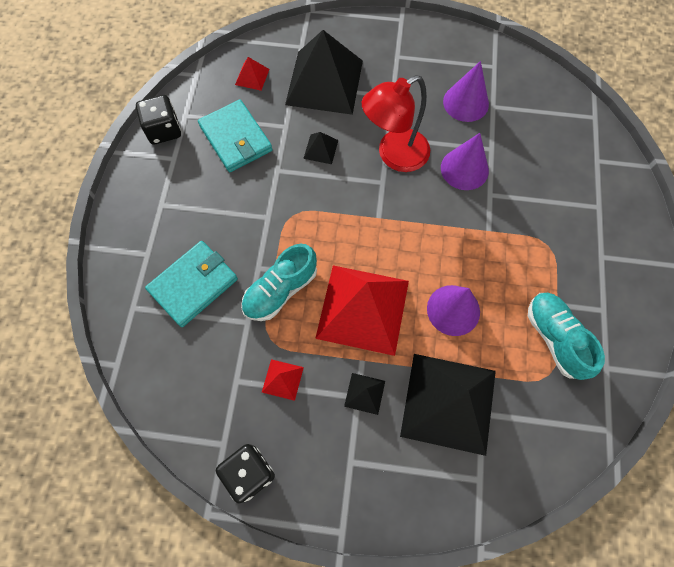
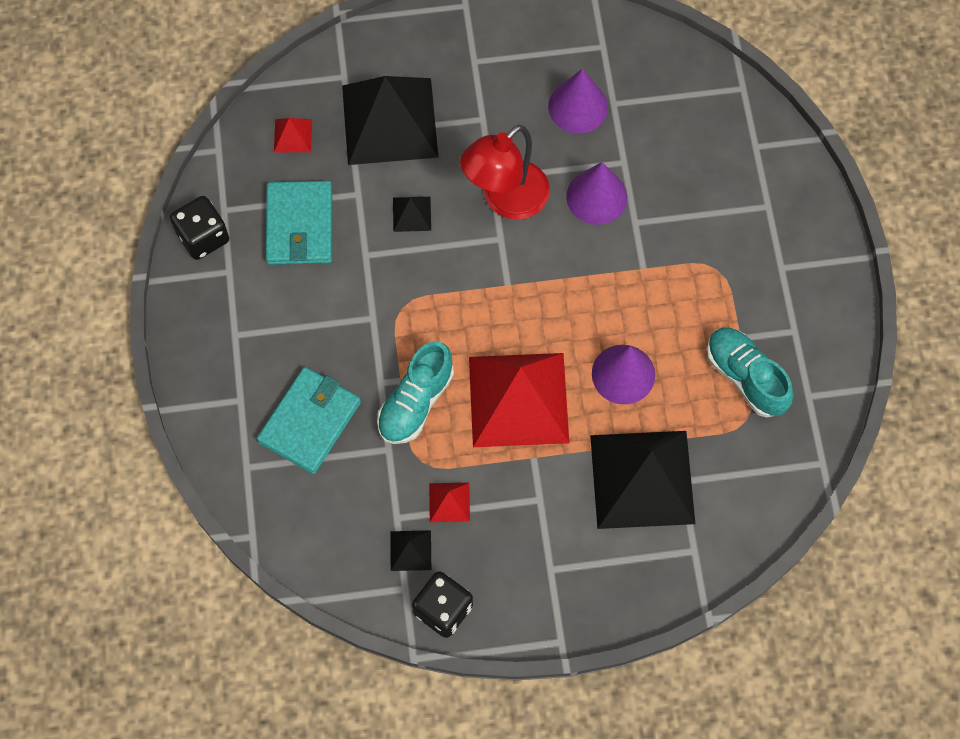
camera: 15 degrees left, 0 degrees up
(236, 138) = (300, 225): turquoise wallet -> turquoise wallet turned 45 degrees clockwise
(364, 393) = (546, 493): black pyramid -> black pyramid (410, 550)

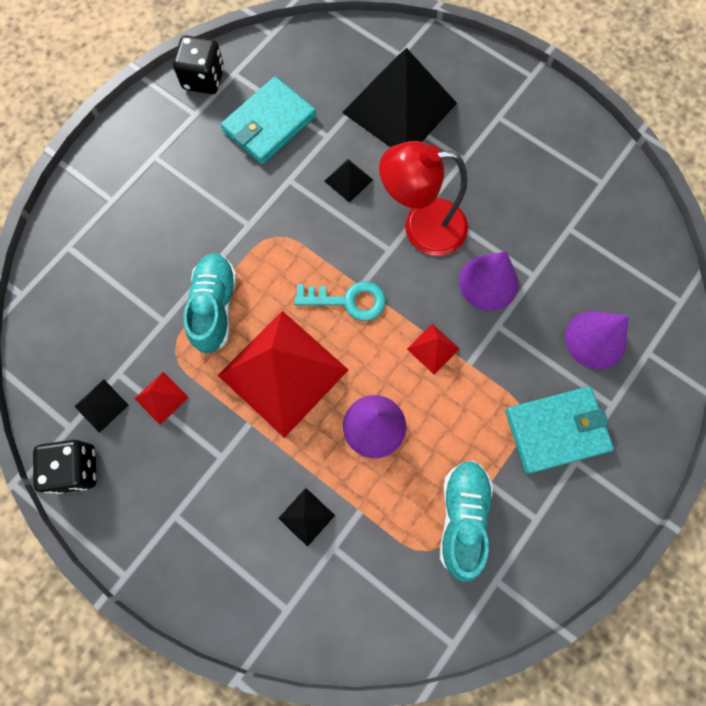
camera: 45 degrees right, 5 degrees up
(292, 135) = (327, 64): red pyramid -> red pyramid (433, 348)
(310, 421) = (136, 255): turquoise wallet -> turquoise wallet (556, 430)
(416, 402) = (215, 307): turquoise shoe -> turquoise shoe turned 105 degrees clockwise
(509, 304) = (348, 300): none -> turquoise key
(578, 106) = (540, 208): purple cone -> purple cone (595, 339)
(642, 479) = (306, 516): black pyramid -> black pyramid, size x0.41

